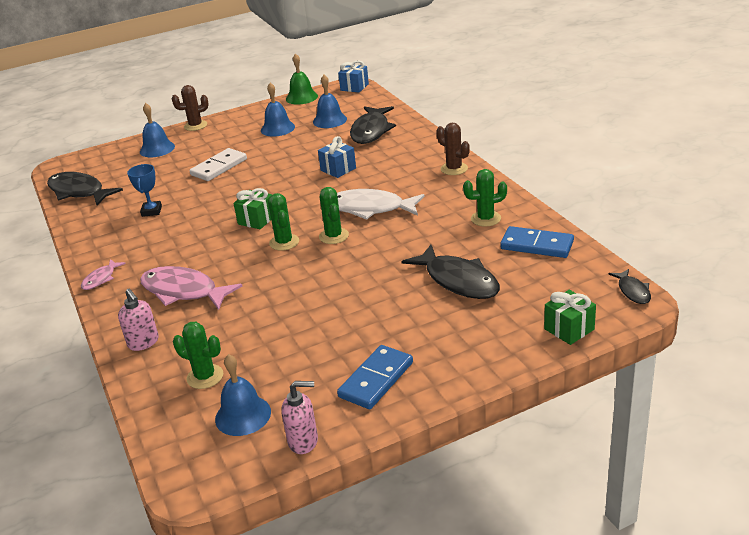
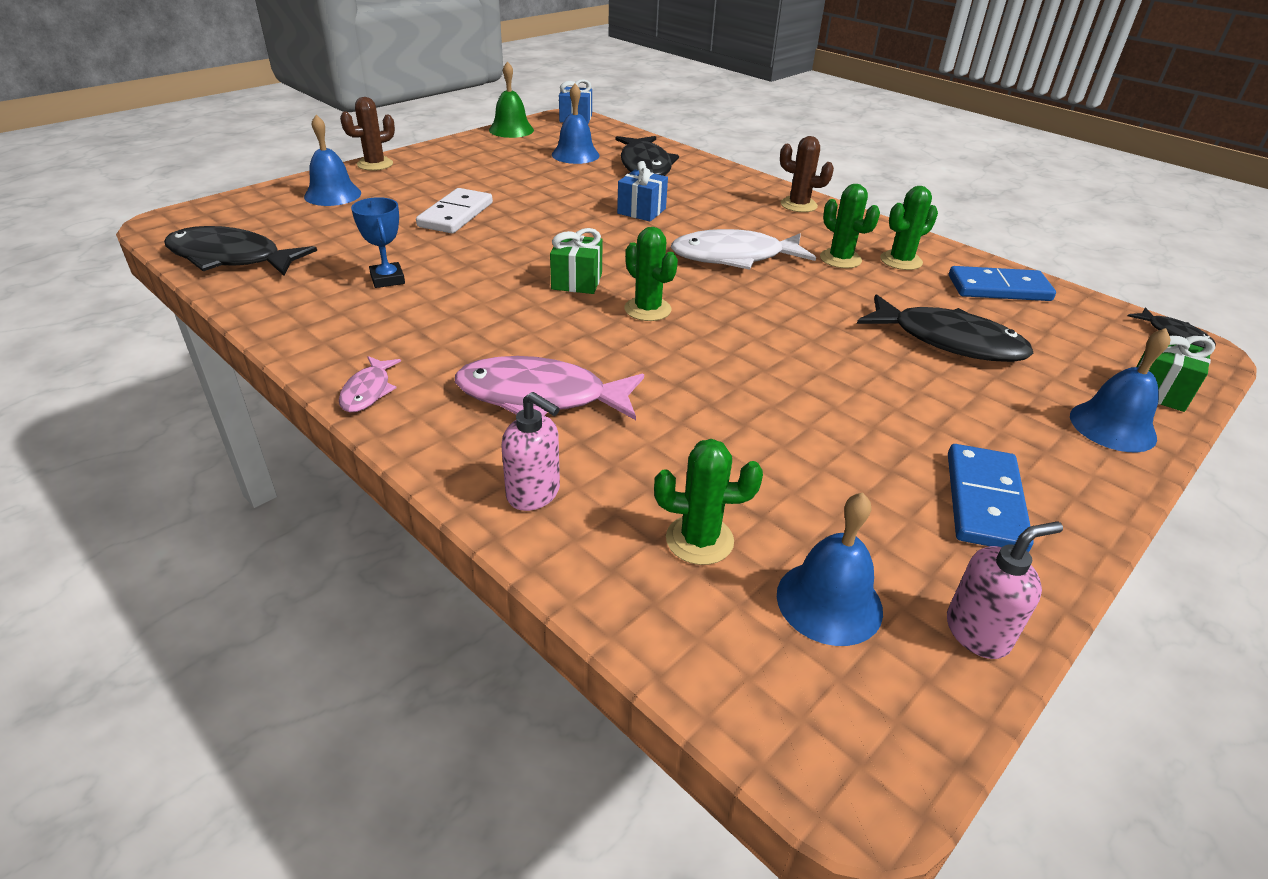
camera: 25 degrees left, 5 degrees up
(277, 128) = (507, 165): blue bell -> blue bell (1112, 426)
(334, 236) = (715, 295): green cactus -> green cactus (840, 259)

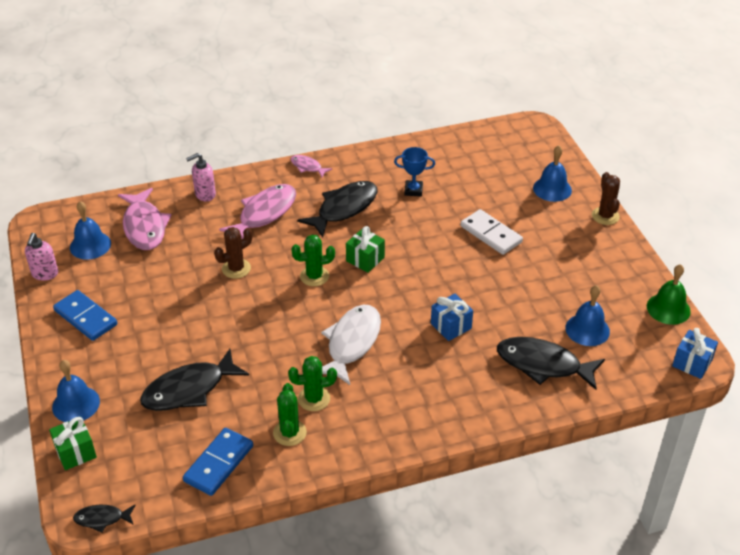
camera: 120 degrees right, 5 degrees up
(231, 258) = (472, 143): black fish -> black fish (344, 208)
(699, 540) = (144, 226): green cactus -> pink fish
(798, 205) = (414, 426): brown cactus -> brown cactus (236, 269)

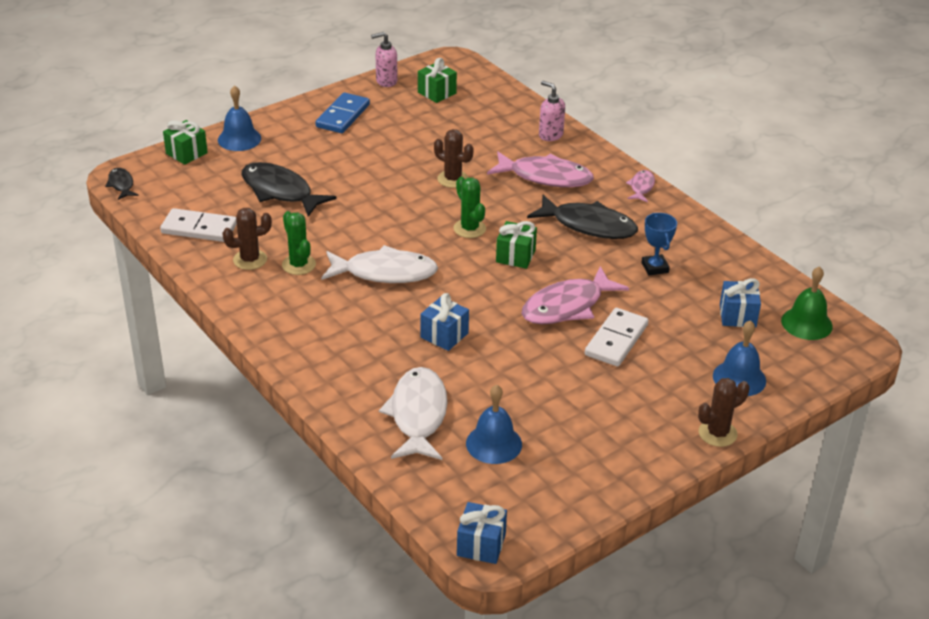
camera: 70 degrees right, 5 degrees down
(90, 245) = (437, 93): blue bell -> green gift
(144, 226) = (480, 114): pink fish -> pink fish (567, 306)
(218, 463) = (199, 228): blue domino -> white domino
(289, 433) = (250, 260): green cactus -> brown cactus
(485, 168) = (737, 316): none -> blue gift
(543, 364) = (418, 415): black fish -> white fish
(668, 308) = (570, 513): green bell -> green bell (806, 323)

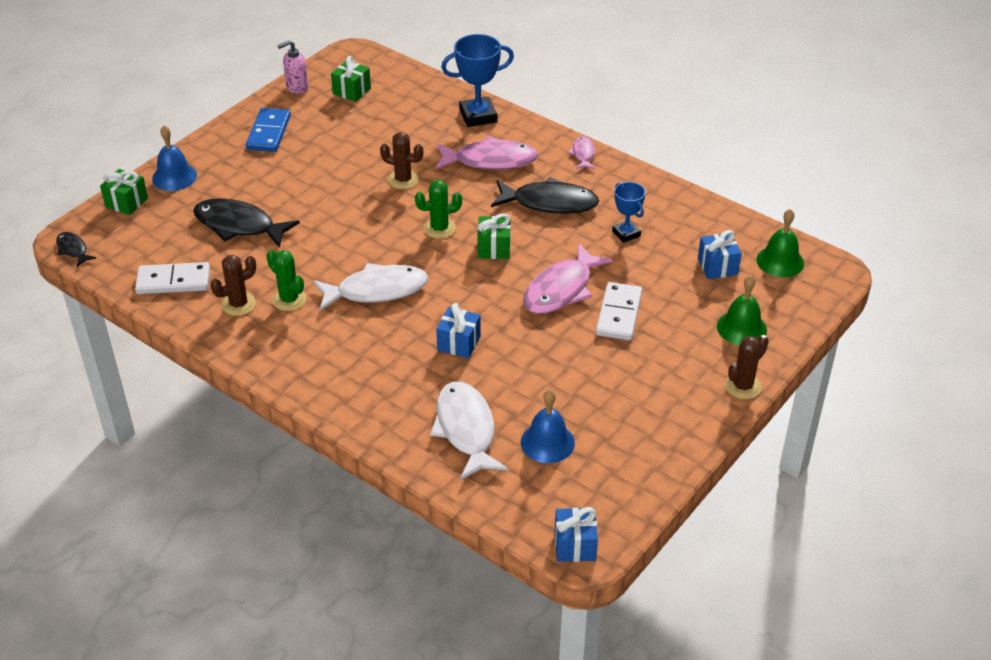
camera: 15 degrees left, 5 degrees up
(469, 229) = (439, 228): green cactus -> green cactus turned 60 degrees counterclockwise
(550, 135) = (478, 116): pink soap dispenser -> blue trophy
(739, 378) = (741, 328): blue bell -> green bell

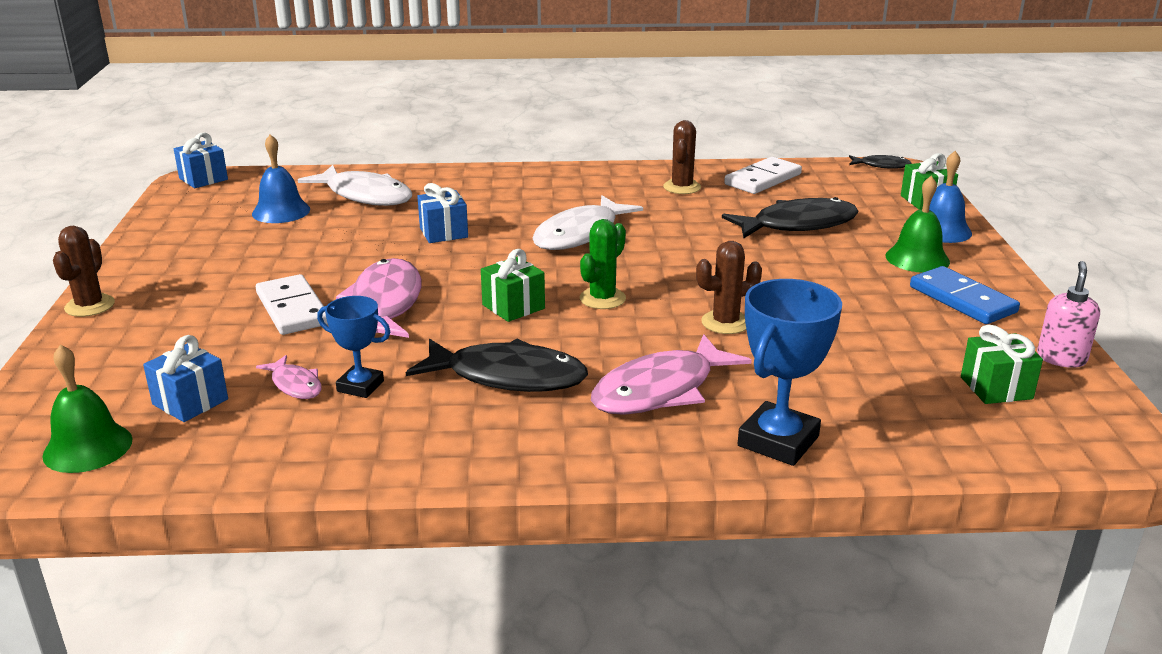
camera: 140 degrees right, 15 degrees down
(289, 299) = (646, 203): green cactus -> none
(550, 203) = (508, 377): black fish -> black fish turned 135 degrees counterclockwise
(583, 154) = (543, 462): pink fish -> pink fish (295, 385)
(741, 328) = (116, 352): green bell -> green bell (917, 258)

